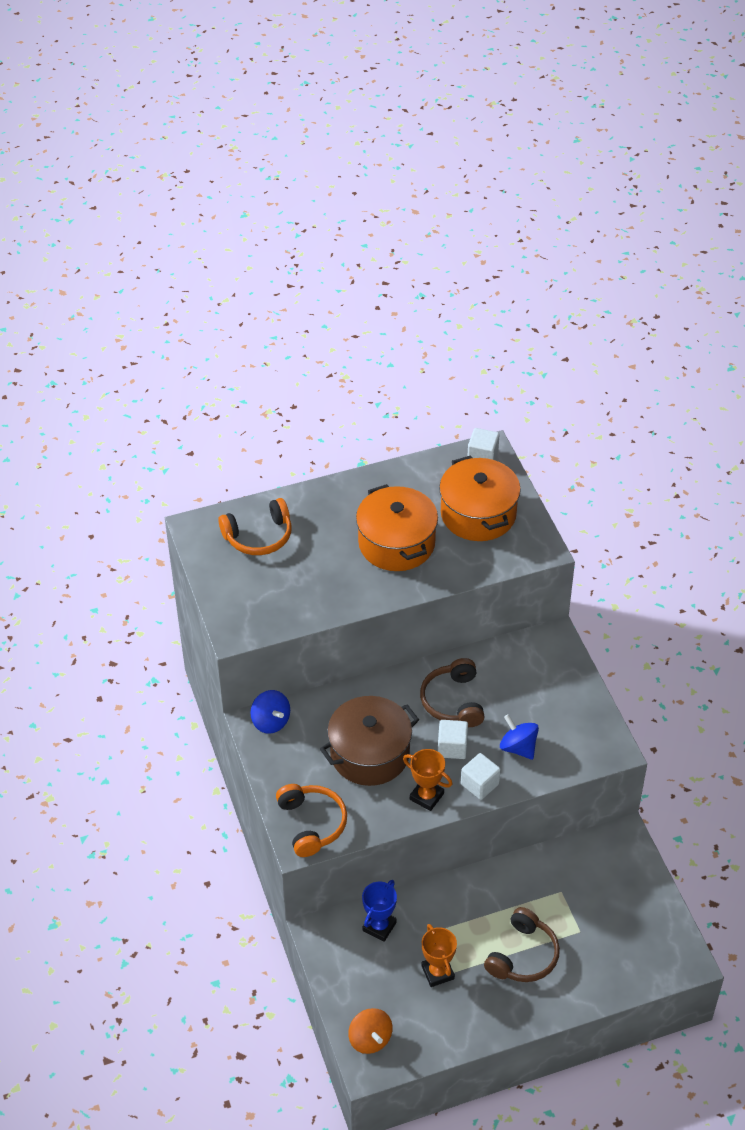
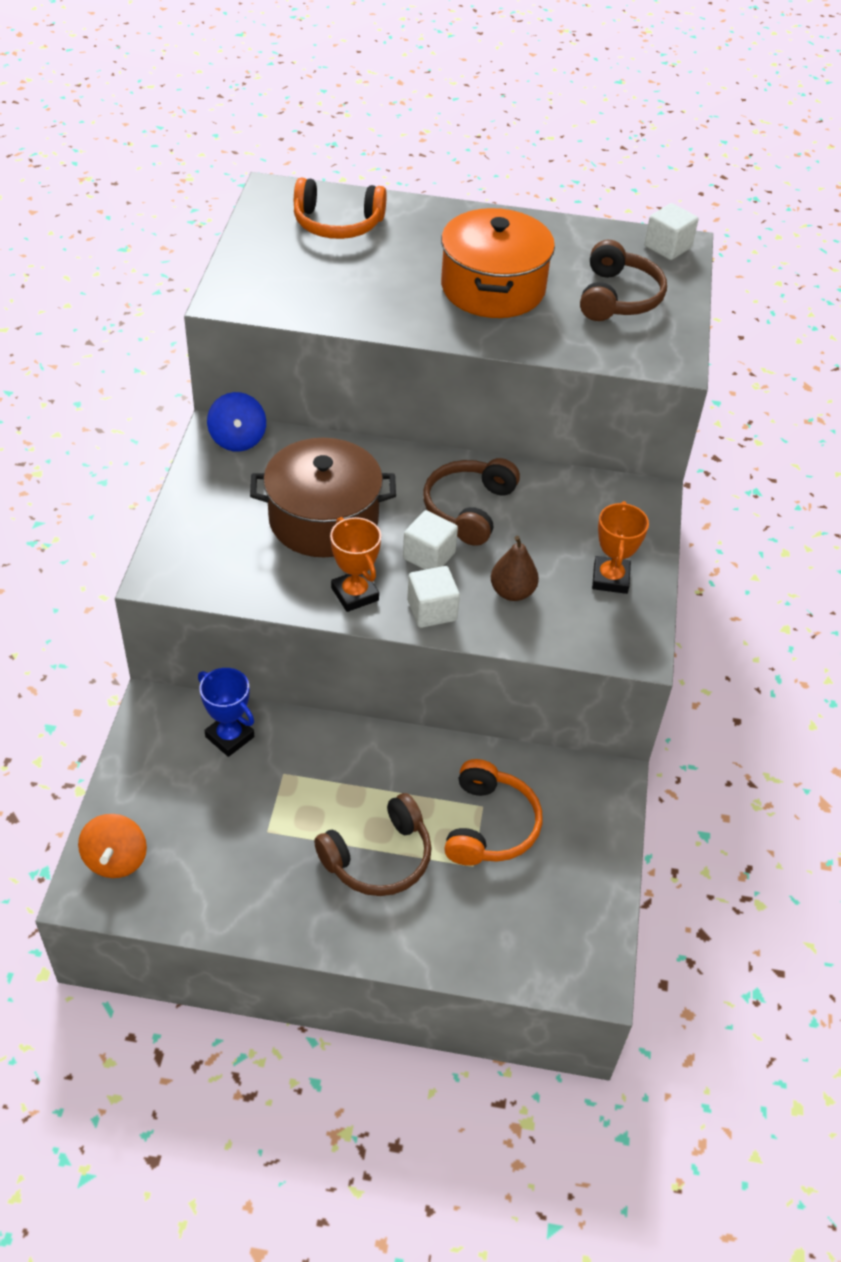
camera: 25 degrees right, 0 degrees up
(311, 824) = (194, 561): orange headphones -> orange headphones (489, 825)
(379, 926) = (229, 737): blue trophy -> blue trophy turned 75 degrees clockwise
(437, 972) = (258, 824): orange trophy -> orange trophy (610, 579)
(478, 514) = (617, 297): orange pot -> brown headphones
(518, 747) = (512, 592): blue spinning top -> brown pear

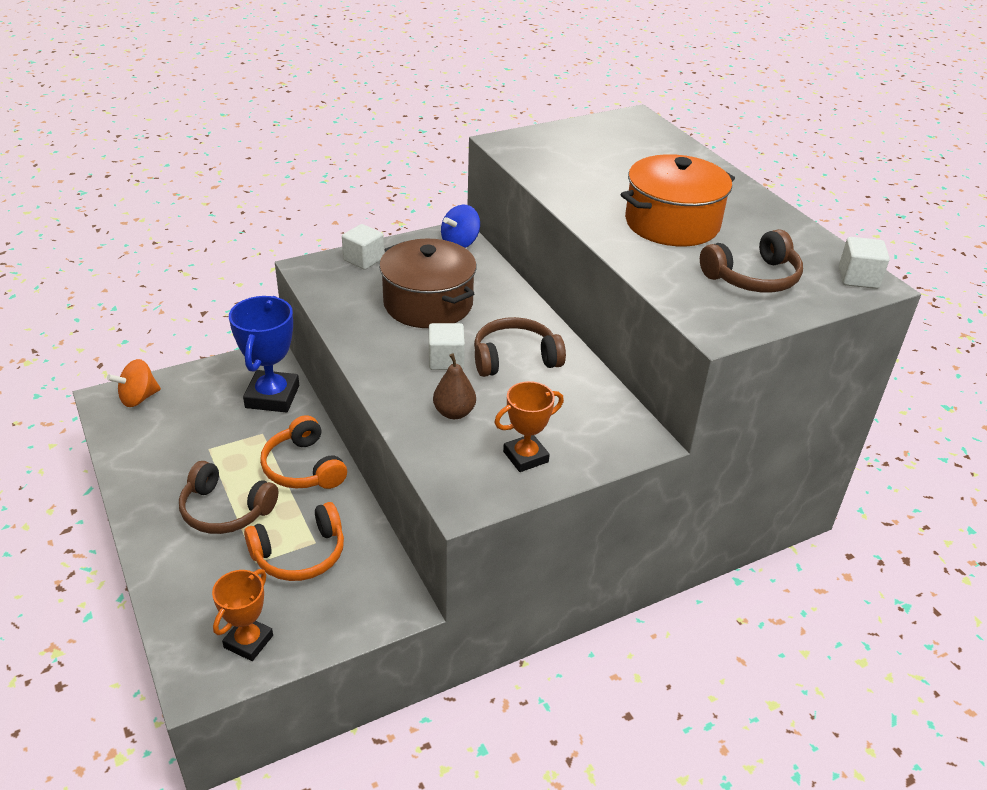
camera: 55 degrees right, 10 degrees down
(229, 737) = (272, 396): blue trophy -> blue trophy, size x1.60
(337, 224) = (641, 147): orange headphones -> orange headphones (303, 467)
(355, 594) = (373, 344): orange trophy -> orange trophy (248, 641)
(432, 610) = (394, 383): white cube -> white cube (363, 259)

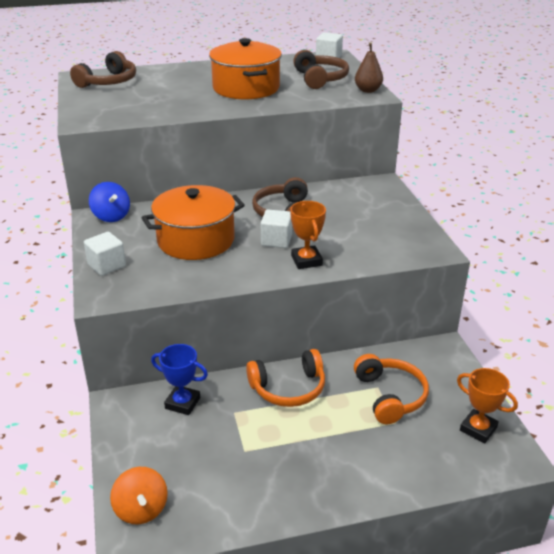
camera: 75 degrees left, 5 degrees down
(225, 510) = (331, 439): brown headphones -> brown headphones (108, 82)
(272, 396) = (182, 403): blue trophy -> blue trophy, size x0.62
(428, 304) = (196, 240): brown pot -> orange pot
(454, 412) = (341, 244): brown pear -> brown pear (368, 90)
(525, 457) = (393, 223): orange trophy -> orange trophy (306, 260)

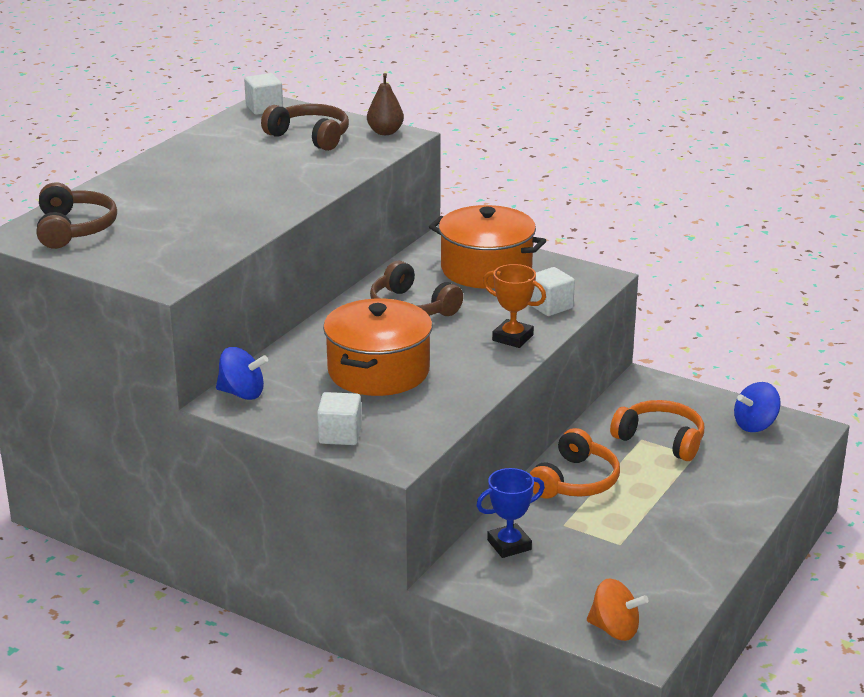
camera: 45 degrees left, 5 degrees down
(246, 88) = (255, 176): orange pot -> orange pot (486, 269)
(276, 240) = (453, 334): white cube -> white cube (550, 306)
(478, 429) = (755, 425): orange trophy -> blue spinning top

